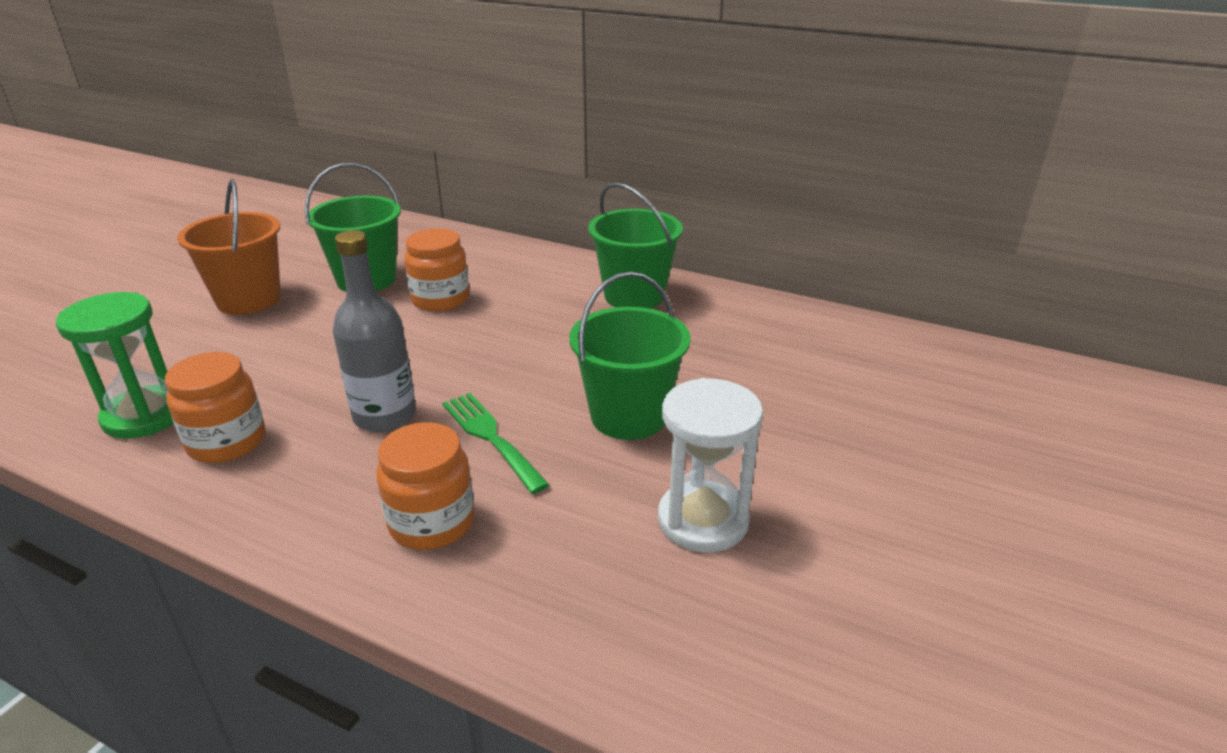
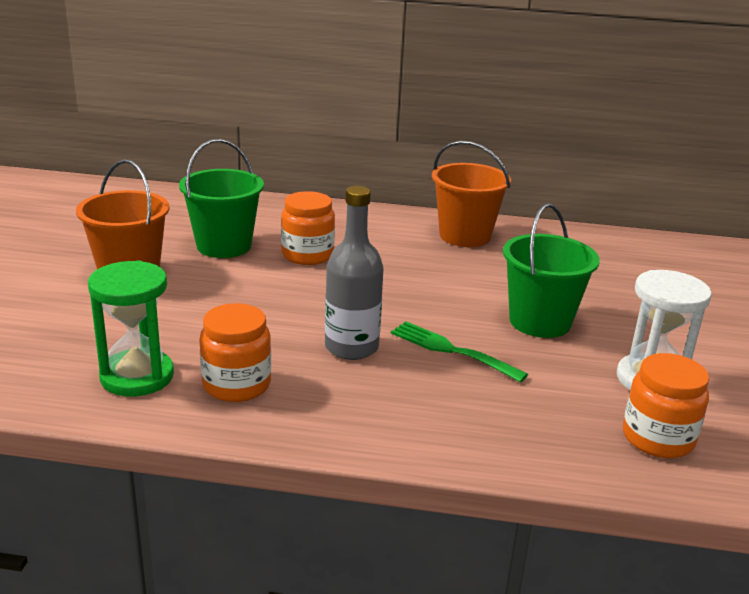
camera: 20 degrees left, 5 degrees down
(432, 522) = (464, 413): orange jar -> orange jar (657, 438)
(634, 296) = (465, 236): green bucket -> orange bucket

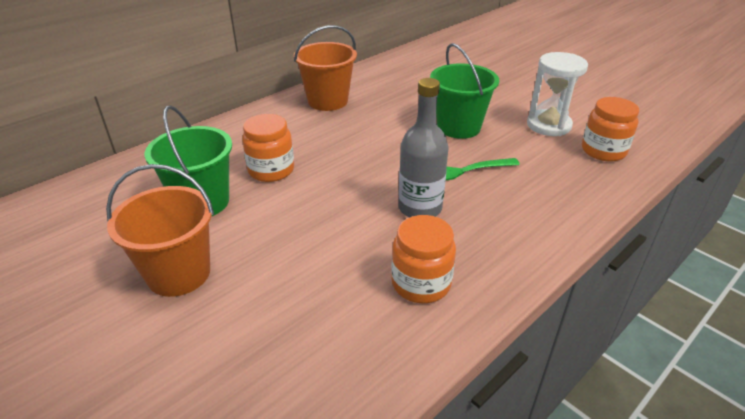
camera: 50 degrees left, 10 degrees up
(137, 376) = (359, 335): green hourglass -> none

